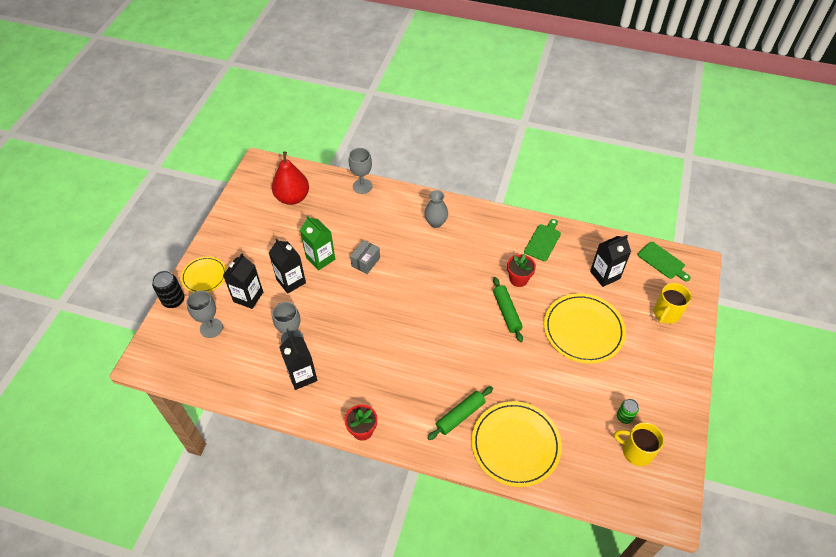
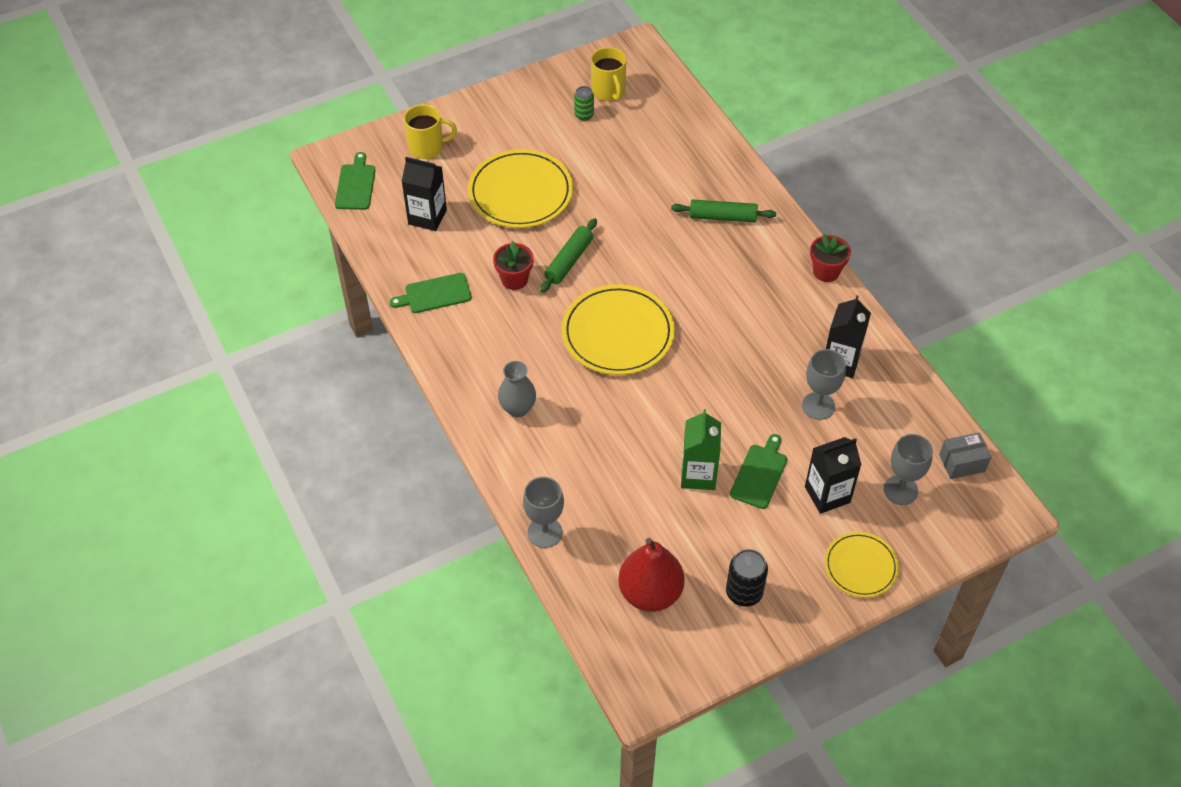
camera: 135 degrees left, 0 degrees up
(173, 300) = (922, 563): black can -> black can (744, 592)
(291, 281) = (760, 474): black carton -> green cutting board
(365, 262) = (651, 427): grey box -> grey box (962, 463)
(515, 445) = (701, 164): yellow plate -> yellow plate (618, 333)

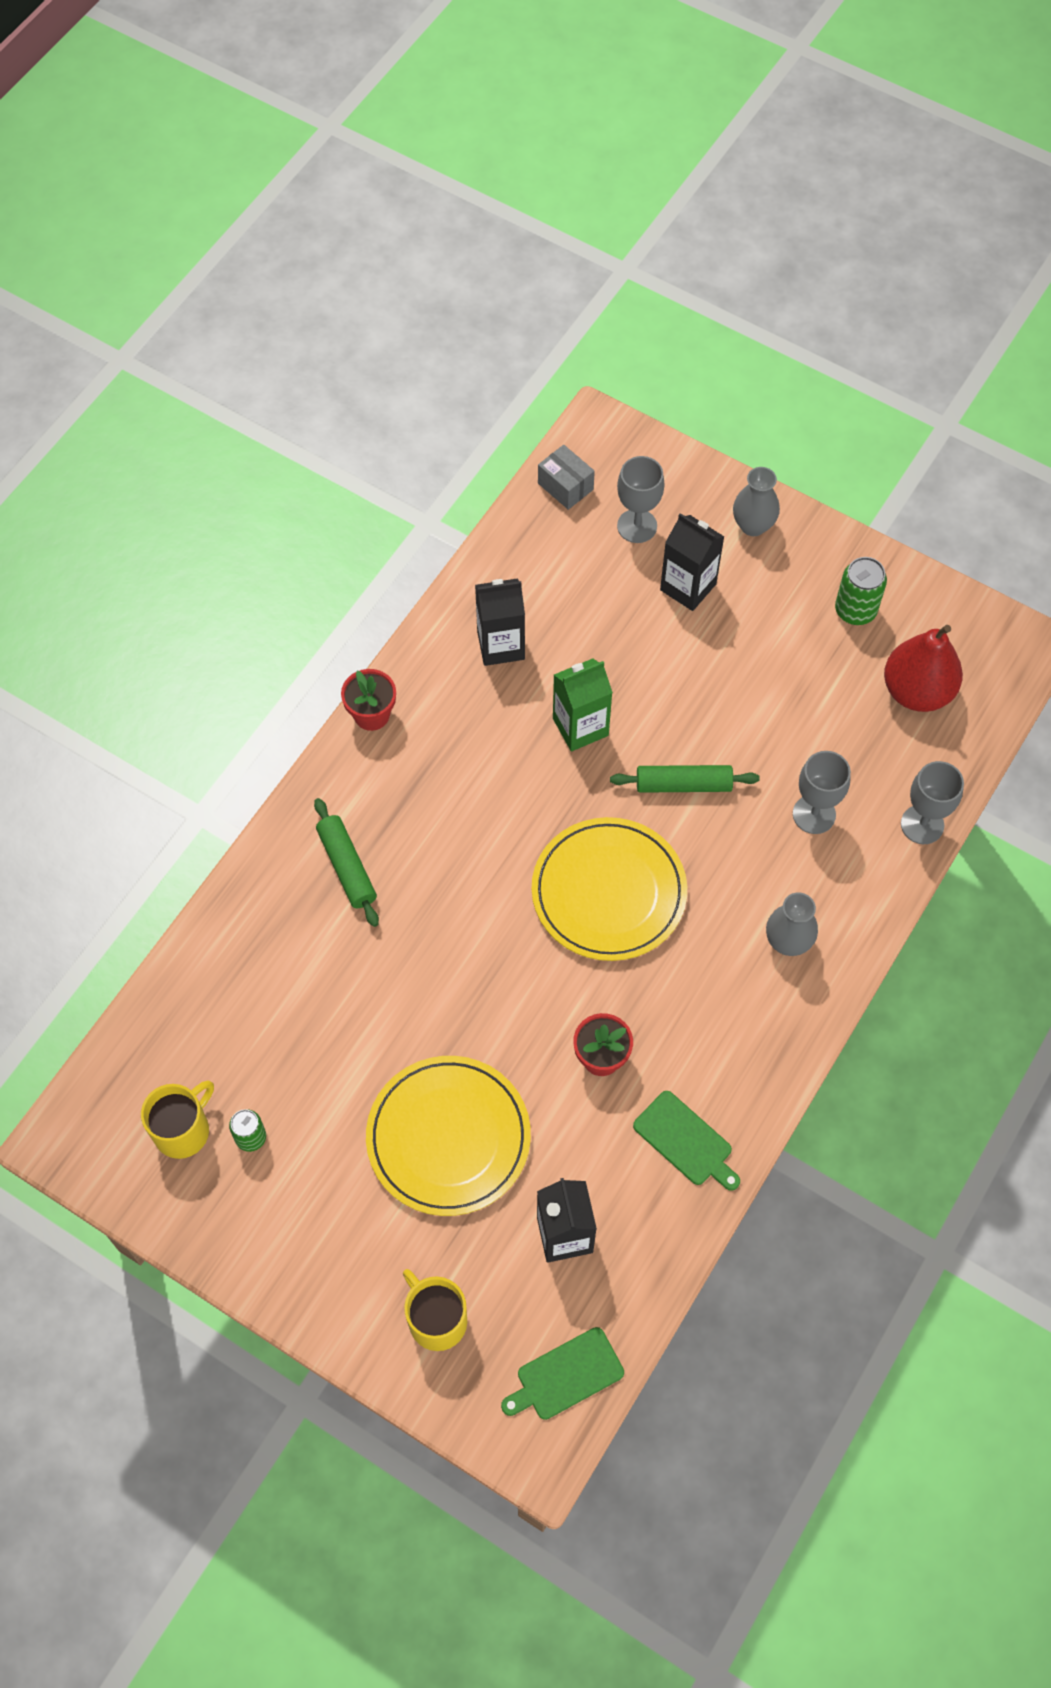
camera: 120 degrees left, 10 degrees up
(569, 261) = (530, 1009): green rolling pin -> green rolling pin (683, 784)
(698, 474) = (746, 714): green carton -> green carton (580, 727)
(744, 592) = (855, 610): black can -> green can
(760, 474) = (705, 658): green cutting board -> none
(818, 406) = (578, 641): grey goblet -> grey goblet (814, 814)
(860, 566) = (753, 525): yellow plate -> grey vase

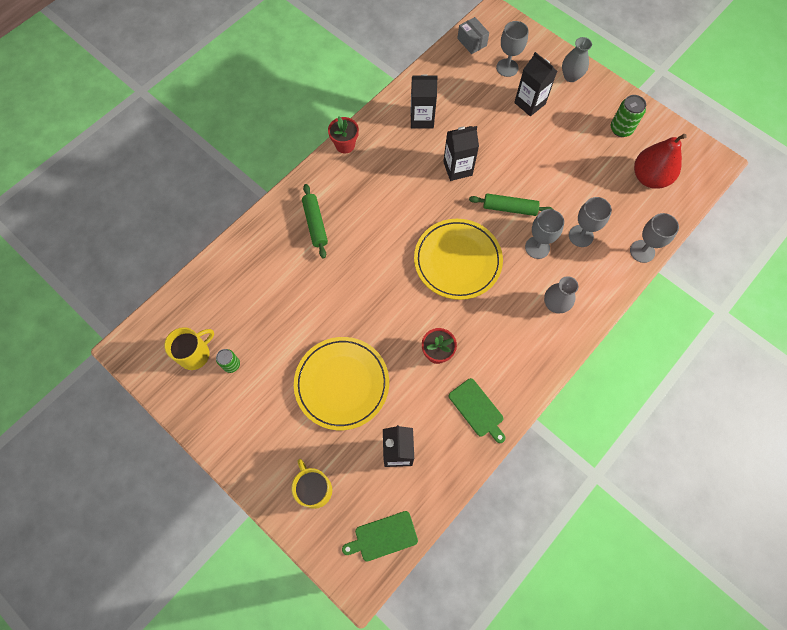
camera: 10 degrees right, 5 degrees up
(580, 727) = (457, 168): green carton -> black carton
(742, 847) = (537, 247): none -> grey goblet

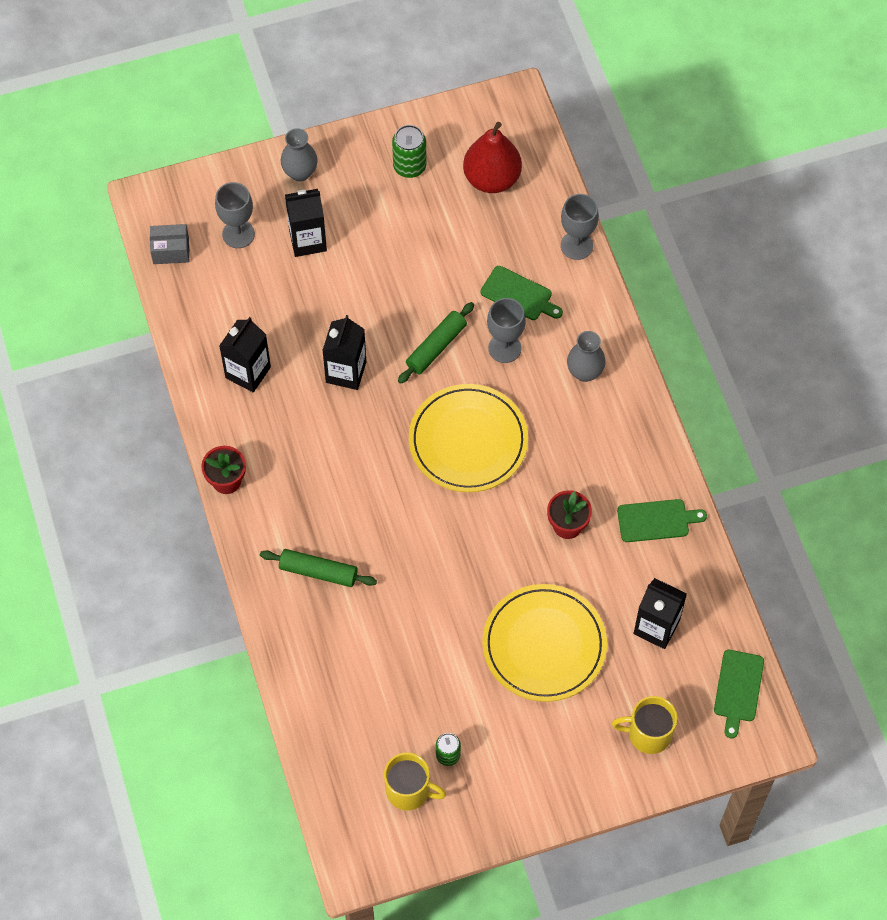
camera: 60 degrees left, 5 degrees down
(195, 354) = (409, 790): yellow mug -> yellow mug turned 120 degrees clockwise
(581, 236) = (519, 295): grey goblet -> green cutting board

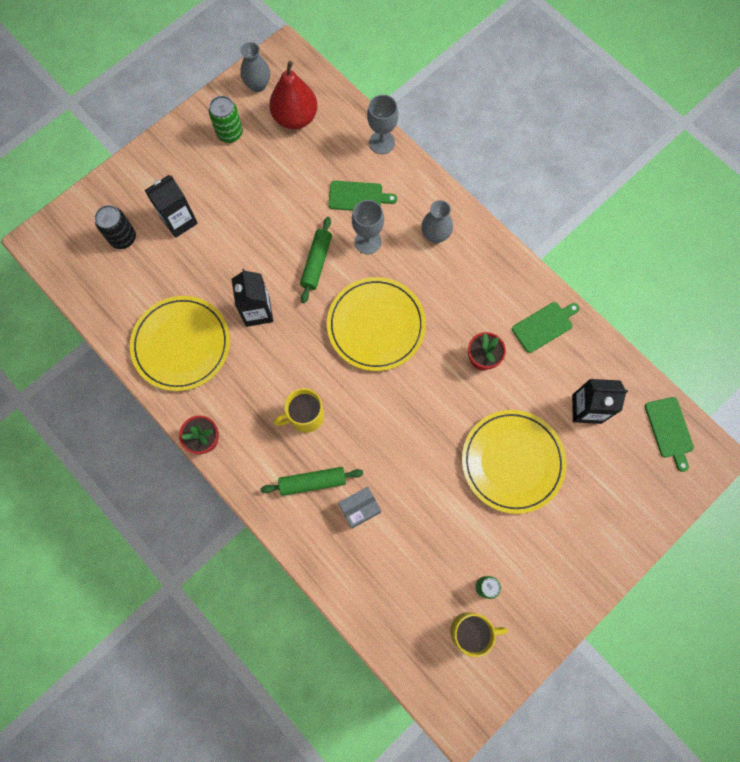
camera: 25 degrees left, 10 degrees up
(171, 250) = (75, 273): grey box -> grey box (360, 508)
(238, 234) = (123, 238): grey goblet -> black can
(248, 372) = (181, 344): black carton -> yellow plate
(300, 172) = (149, 171): grey vase -> grey vase (258, 85)
(648, 734) = (624, 496): yellow mug -> yellow mug (305, 416)

